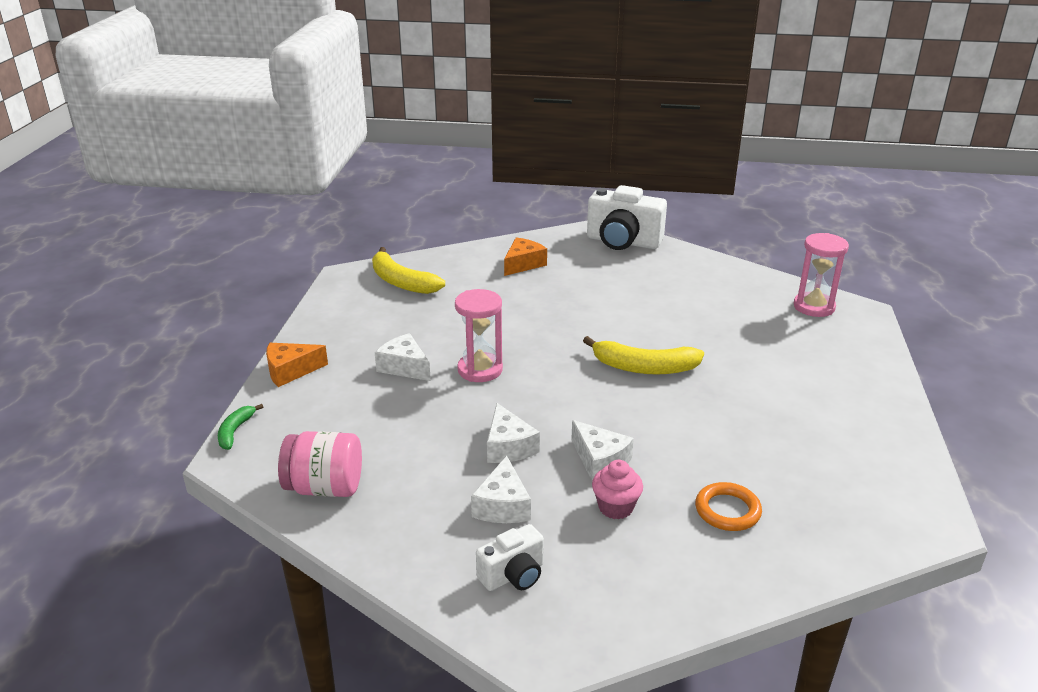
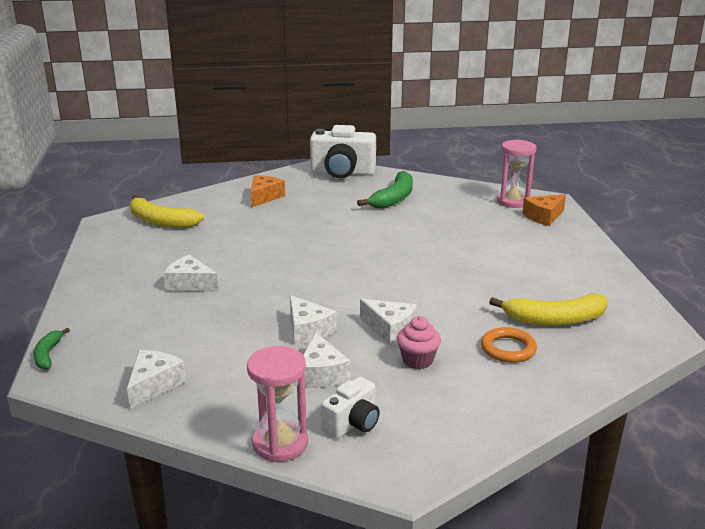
camera: 15 degrees left, 5 degrees down
(290, 371) = (83, 300): orange cheese -> orange cheese (544, 217)
(325, 487) = (154, 385): pink jar -> white cheese
(480, 370) = (259, 278): pink hourglass -> pink hourglass (280, 444)
(644, 367) = (398, 259): yellow banana -> yellow banana (555, 320)
(670, 284) = (394, 198): none -> green banana

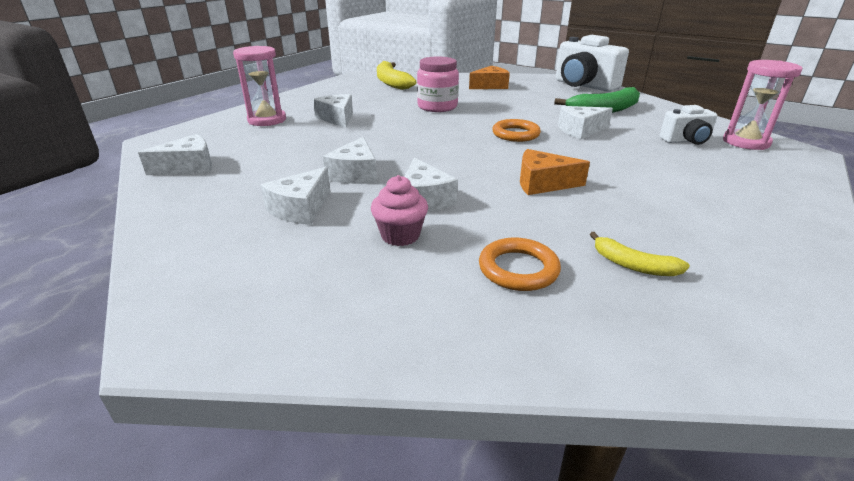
camera: 40 degrees right, 5 degrees up
(48, 355) = (182, 128): green banana -> none
(258, 239) = (437, 107): none -> pink jar
(280, 444) = (164, 246): pink hourglass -> pink hourglass (267, 120)
(353, 423) = (242, 260): white camera -> white camera (686, 141)
(365, 247) = (515, 134): none -> orange ring
(404, 226) = (580, 130): none -> white cheese
(544, 217) = (771, 164): orange cheese -> orange cheese (542, 183)
(555, 320) = (633, 265): yellow banana -> yellow banana, size x0.54

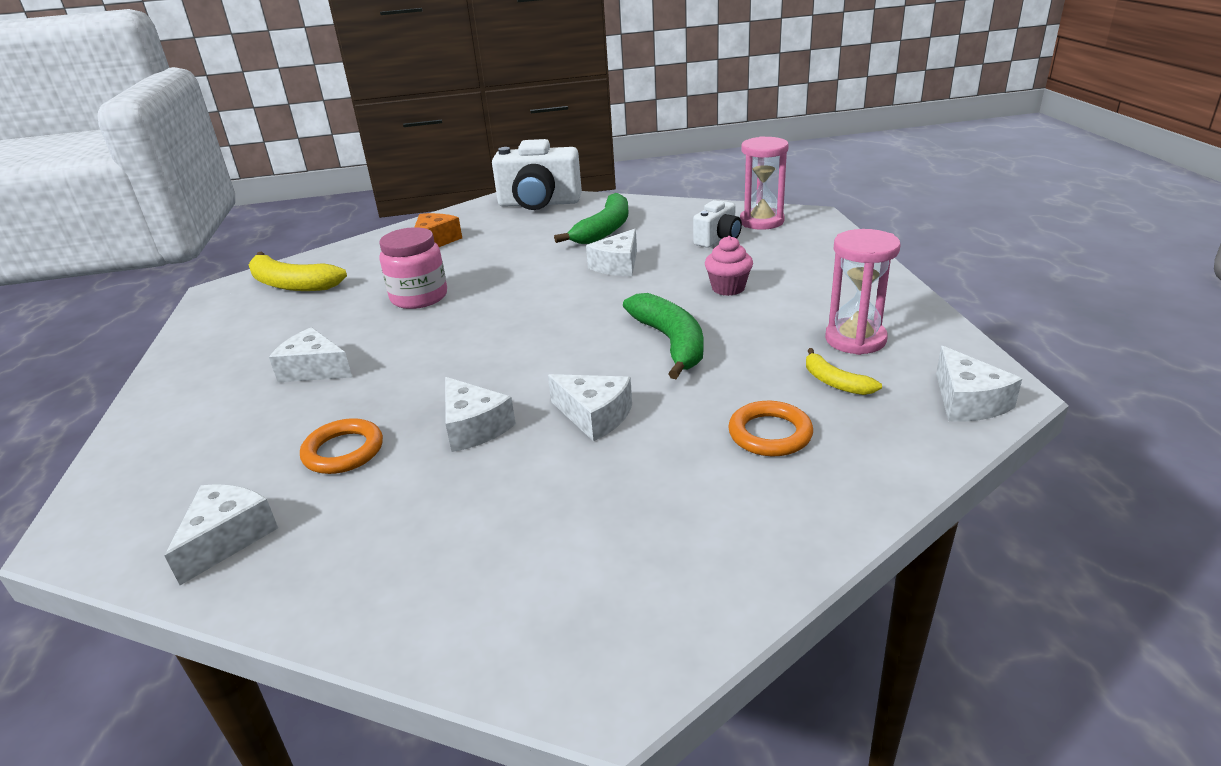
camera: 40 degrees left, 0 degrees up
(267, 120) = (207, 419): pink hourglass -> pink hourglass (855, 339)
(301, 209) = (488, 498): white cheese -> white cheese (967, 401)
(400, 235) = (635, 464): pink cupcake -> pink cupcake (728, 288)
(515, 134) = (563, 297): orange ring -> orange ring (343, 451)
(542, 183) = (671, 342): orange cheese -> green banana
(633, 265) = (835, 382): yellow banana -> yellow banana turned 60 degrees clockwise

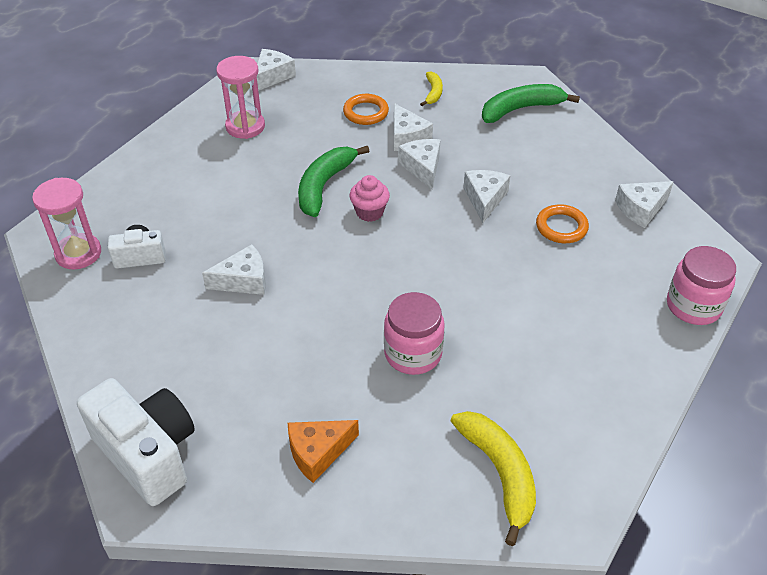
camera: 140 degrees left, 15 degrees up
(120, 459) = (693, 306): none -> pink jar
(314, 369) = (543, 314): white cheese -> white cheese (407, 137)
(604, 230) = (178, 341): green banana -> green banana (520, 109)
(728, 288) = (227, 203): pink cupcake -> pink cupcake (369, 212)
(835, 382) = (298, 114): yellow banana -> yellow banana (433, 92)

